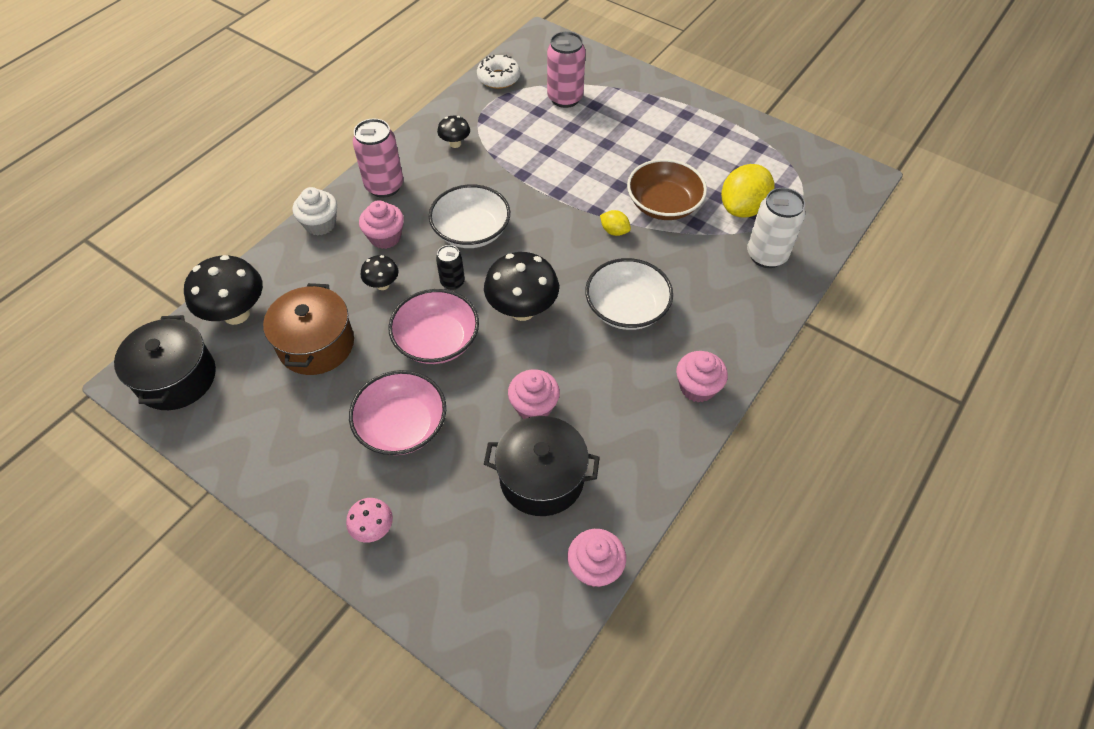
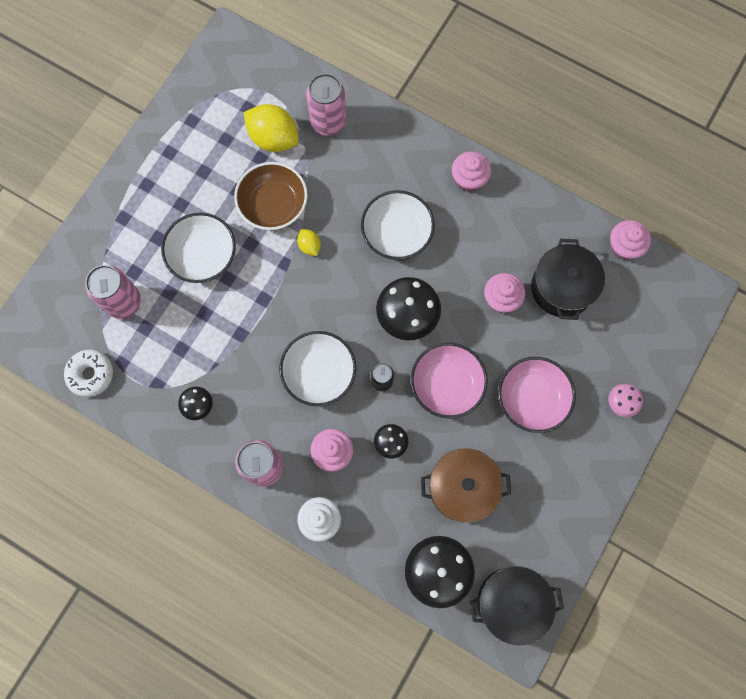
camera: 95 degrees left, 20 degrees up
(609, 150) = (203, 255): none -> white bowl
(614, 231) = (309, 246): yellow lemon -> yellow lemon turned 60 degrees counterclockwise
(766, 255) = (328, 122): white can -> pink can

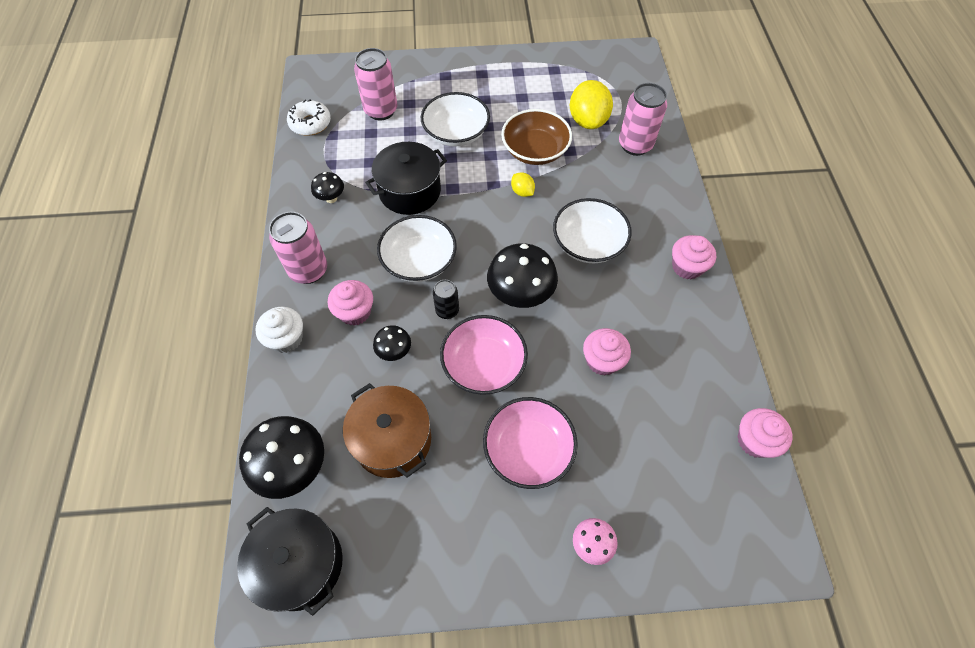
camera: 55 degrees right, 15 degrees down
(309, 246) = (522, 192): yellow lemon -> yellow lemon turned 60 degrees counterclockwise
(562, 287) = (660, 408): black pot -> black pot (410, 191)

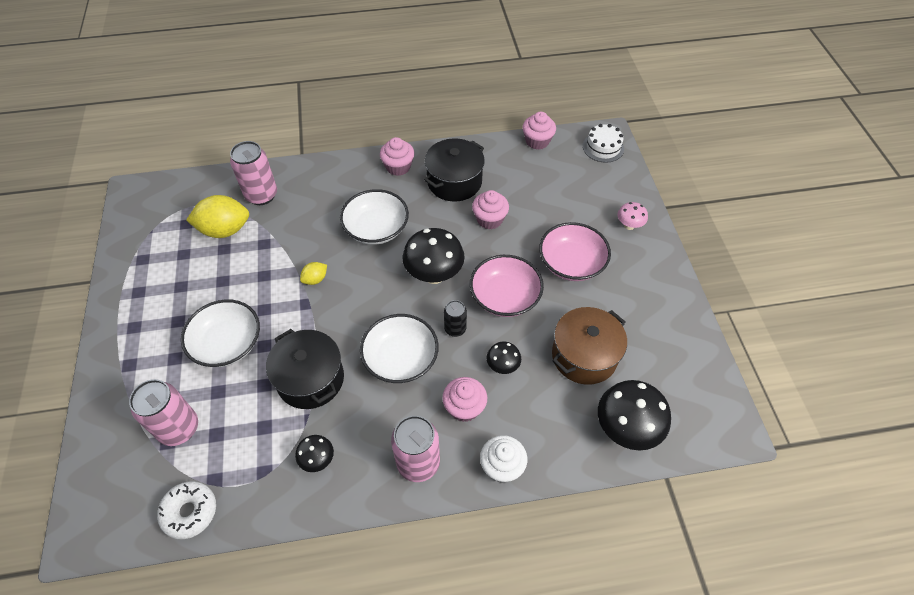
camera: 95 degrees left, 5 degrees down
(300, 564) = (699, 407): black pot -> black pot (454, 182)
(535, 150) = (261, 271): brown bowl -> none
(753, 540) = (603, 147): none -> white cake

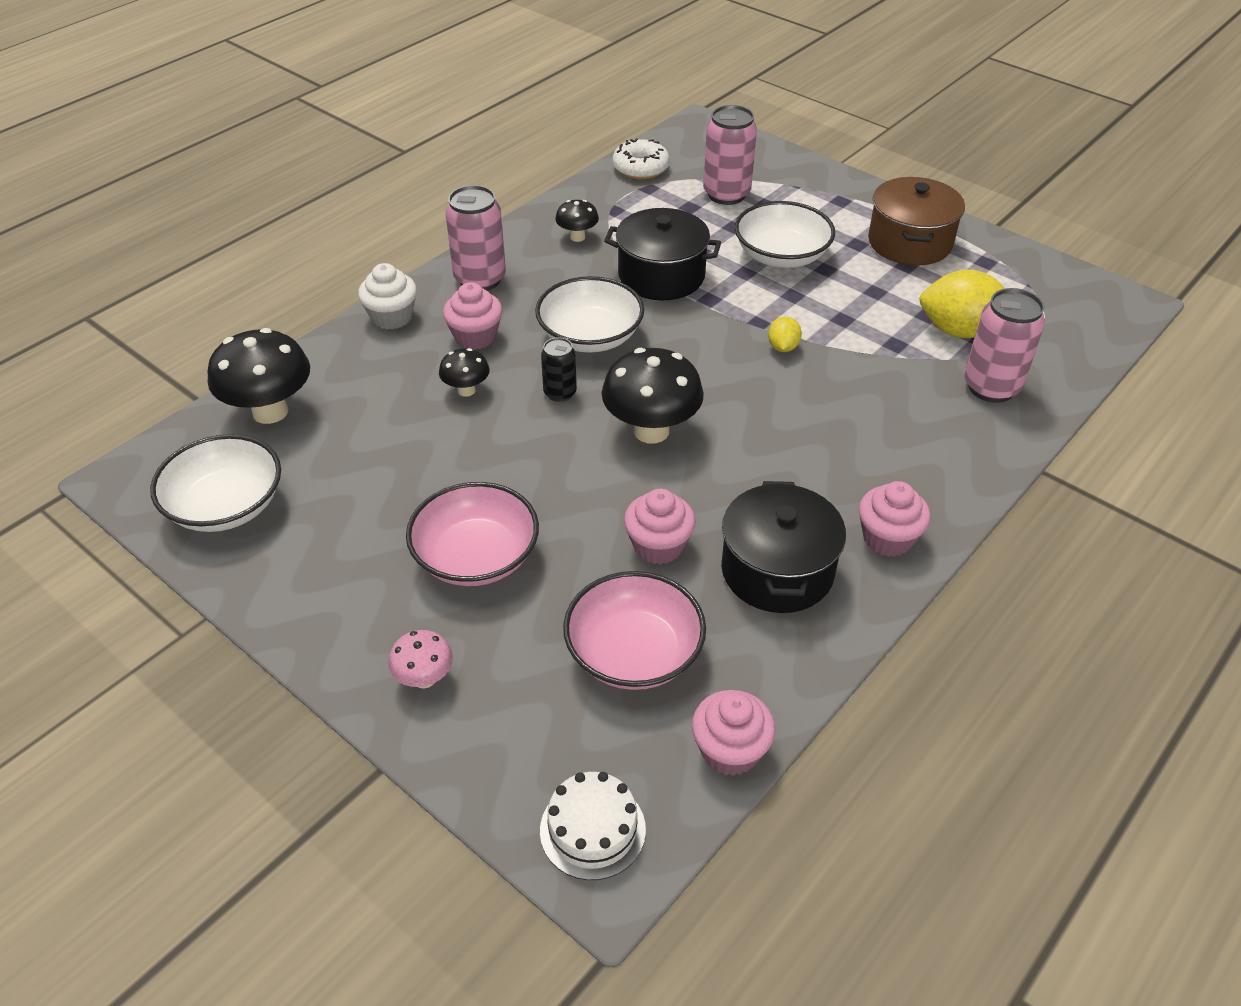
camera: 140 degrees right, 10 degrees down
(225, 230) = (960, 331): yellow lemon -> yellow lemon turned 60 degrees clockwise
(376, 228) = (794, 438): white bowl -> white bowl (226, 506)
(505, 297) = (532, 459): pink bowl -> pink bowl (634, 653)
(584, 356) = (371, 453): brown pot -> brown pot (909, 242)

